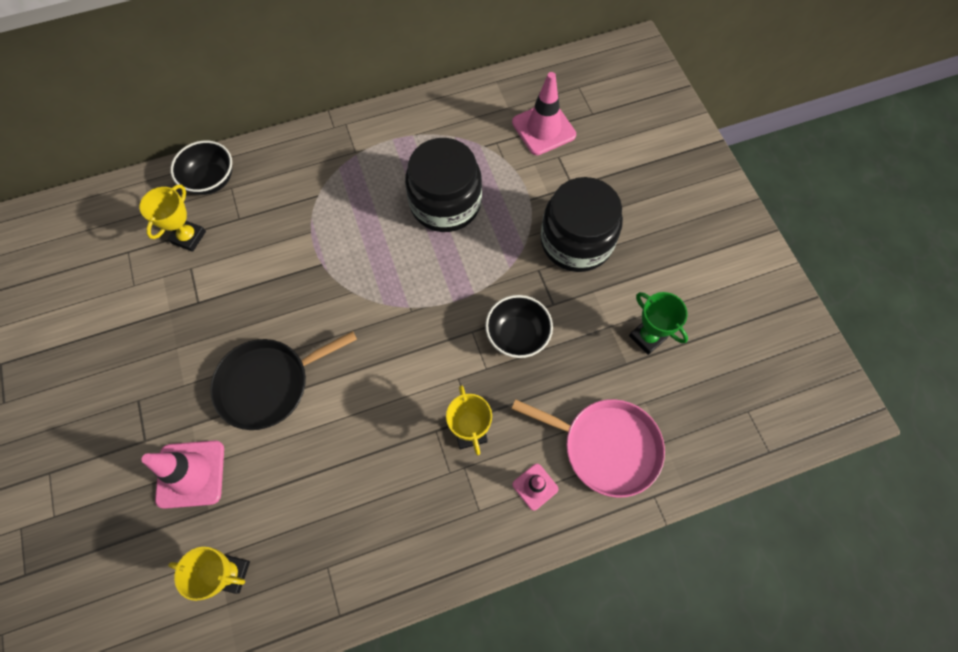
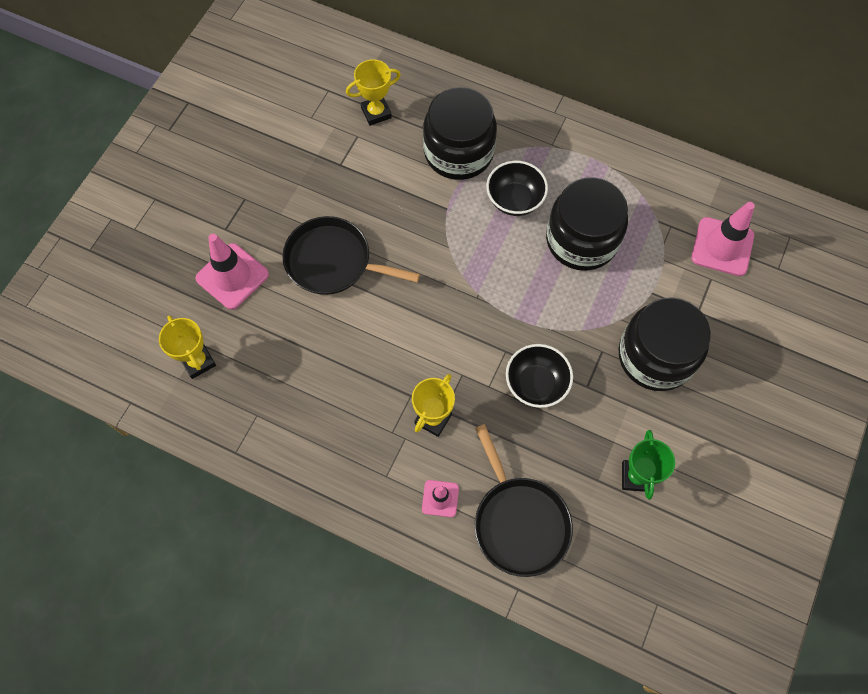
camera: 45 degrees right, 0 degrees up
(211, 180) = (429, 83): black bowl -> black bowl (514, 200)
(288, 214) = (458, 152): none -> black jar
(606, 447) = (519, 522): pink pan -> black pan

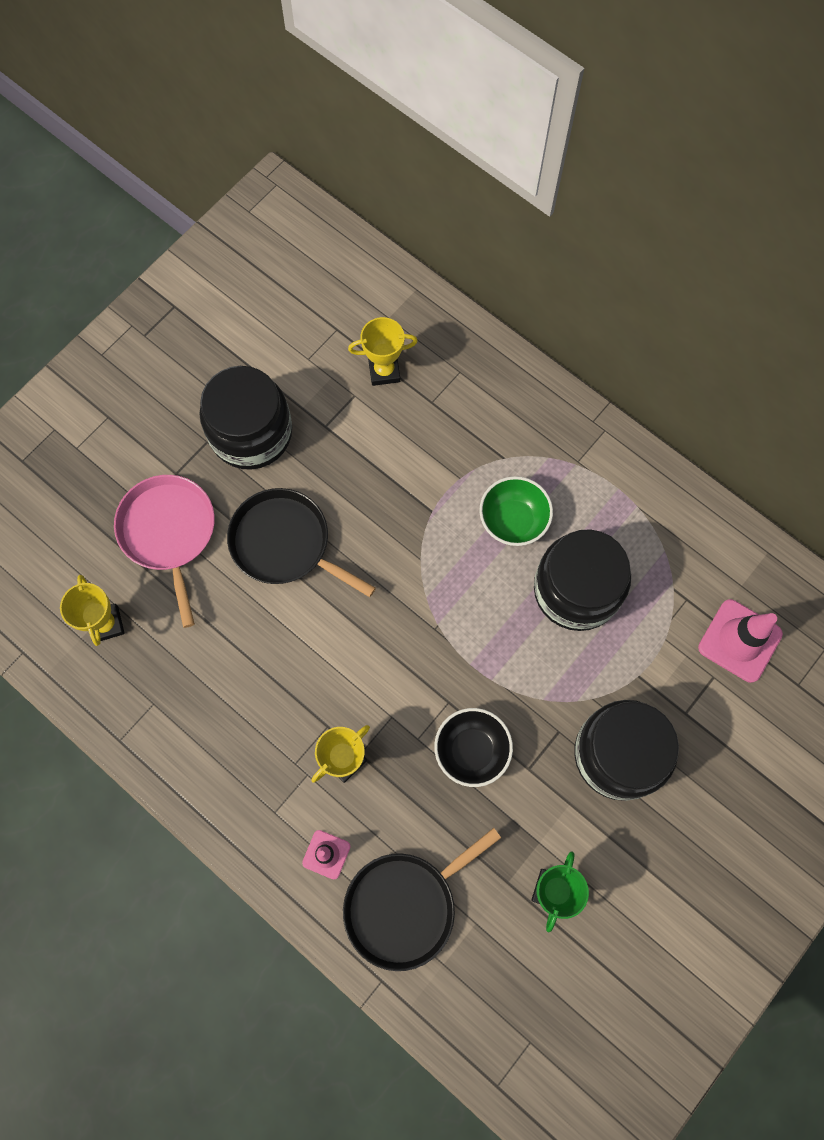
camera: 15 degrees right, 5 degrees up
(232, 276) = (169, 533): pink traffic cone -> pink pan
(458, 152) = (465, 444): black jar -> black jar (251, 433)
(514, 200) = (513, 520): black bowl -> green bowl
(519, 522) = (405, 905): black pan -> black pan turned 60 degrees clockwise

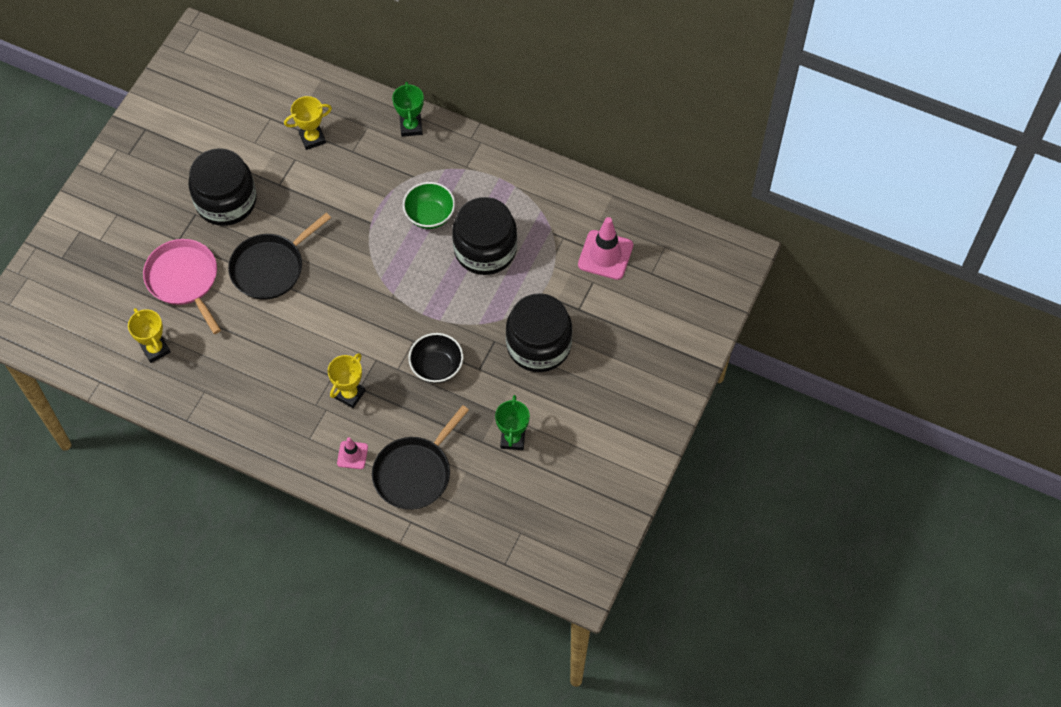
camera: 15 degrees left, 10 degrees down
(285, 543) = (271, 267): black pan -> black pan turned 60 degrees counterclockwise
(517, 386) = (411, 127): none -> green trophy

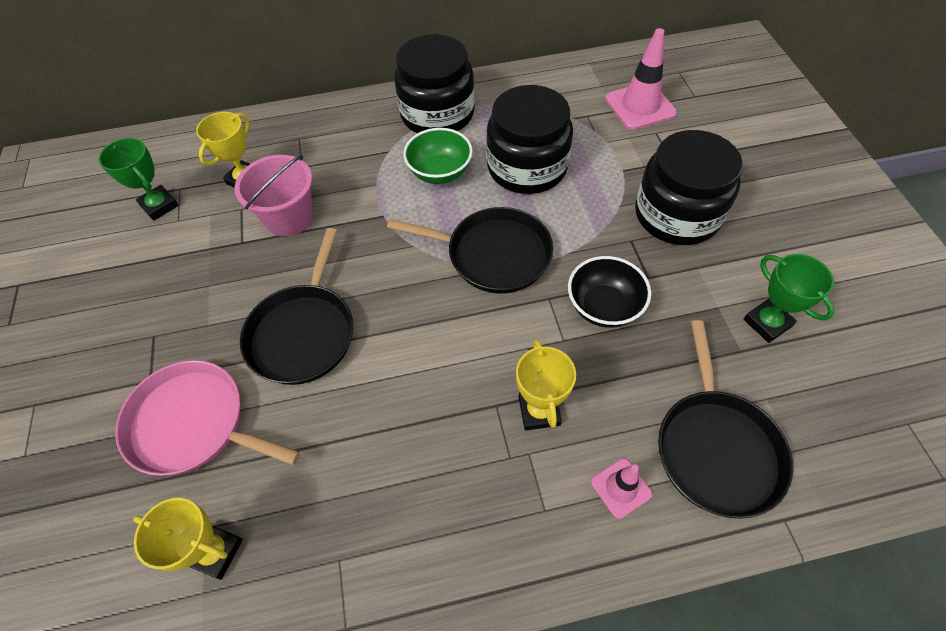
camera: 35 degrees left, 5 degrees down
(226, 201) = (186, 297): black jar -> black jar (437, 114)
(317, 185) = (289, 217): none -> pink bucket
(409, 293) = (493, 254): none -> black pan
(411, 127) = (345, 115): green trophy -> green trophy (159, 205)

